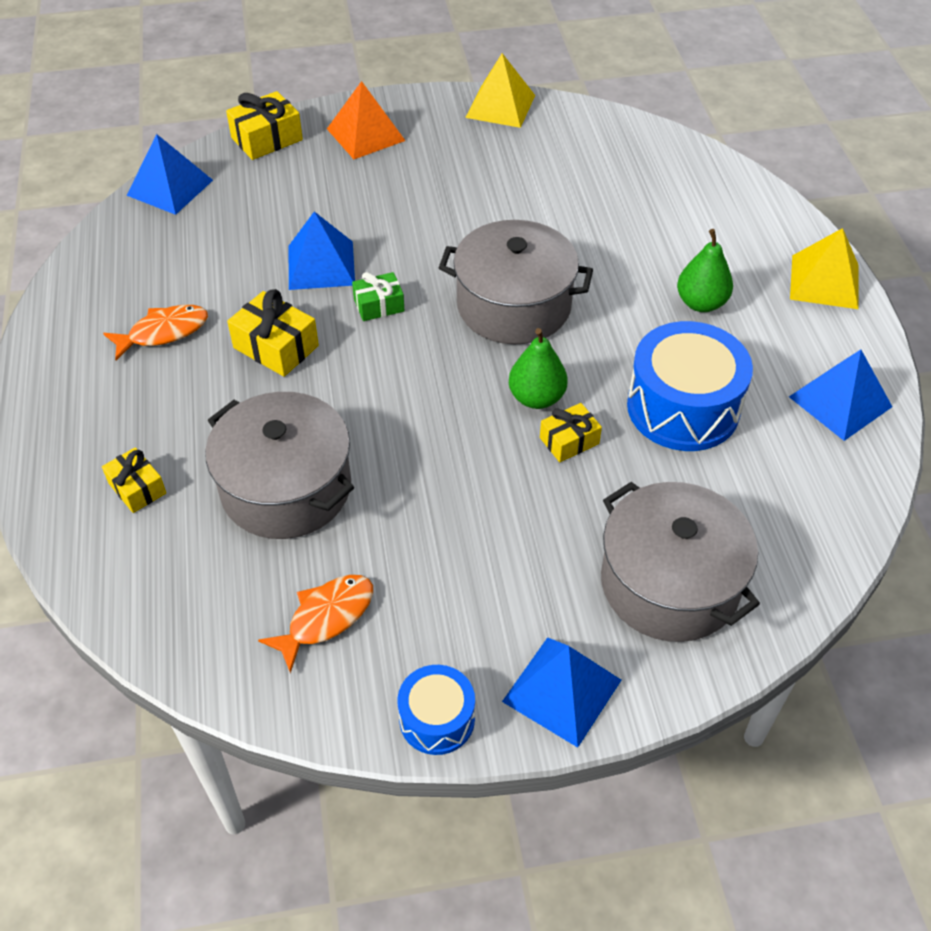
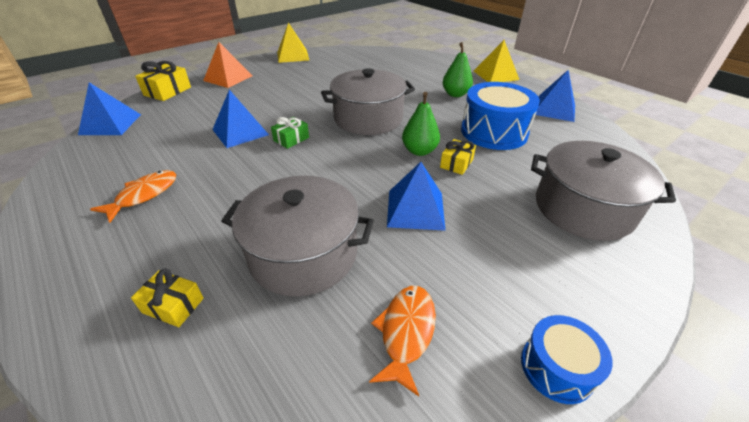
camera: 30 degrees left, 10 degrees down
(276, 347) = (237, 177): yellow gift -> none
(562, 690) = (605, 298): blue pyramid -> blue pyramid (415, 209)

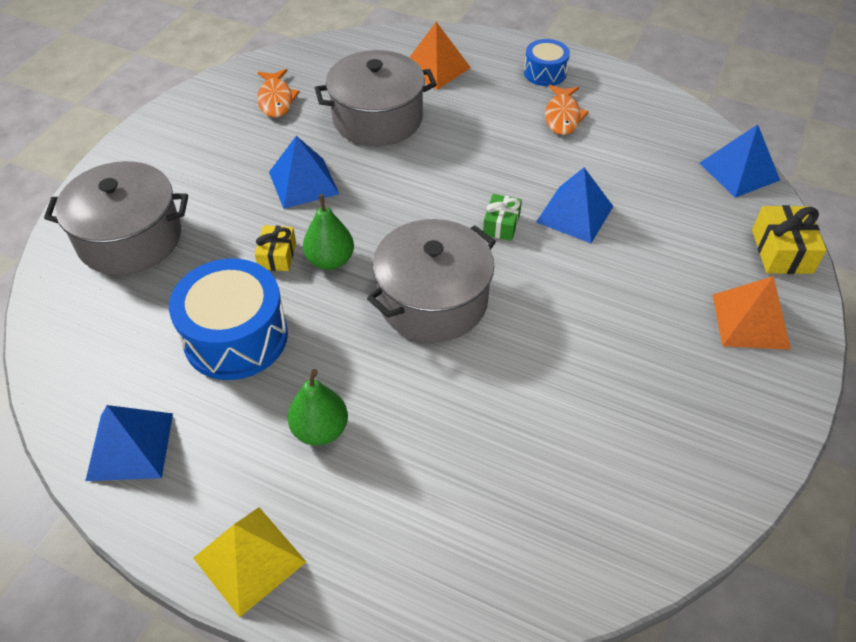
camera: 155 degrees right, 10 degrees up
(173, 305) = (435, 68): yellow gift -> orange pyramid
(293, 56) = (744, 461): yellow pyramid -> none
(557, 368) = (177, 111): blue drum -> blue drum (545, 73)

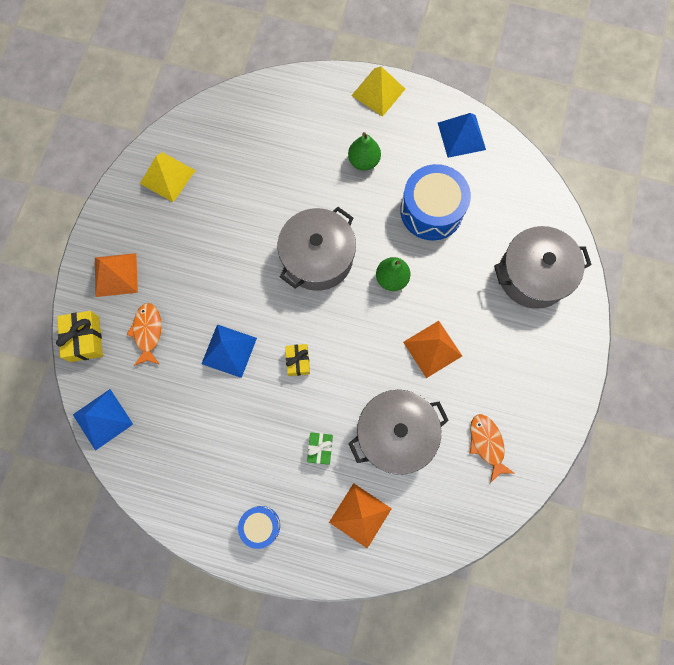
camera: 170 degrees right, 25 degrees up
(277, 255) = (428, 277): yellow gift -> yellow gift (298, 361)
(303, 183) = (432, 348): blue pyramid -> orange pyramid
(501, 224) = (280, 331): green gift -> green gift (320, 449)
(562, 116) = (242, 464): orange fish -> orange fish (148, 332)
(680, 457) = (167, 177): none -> yellow pyramid

